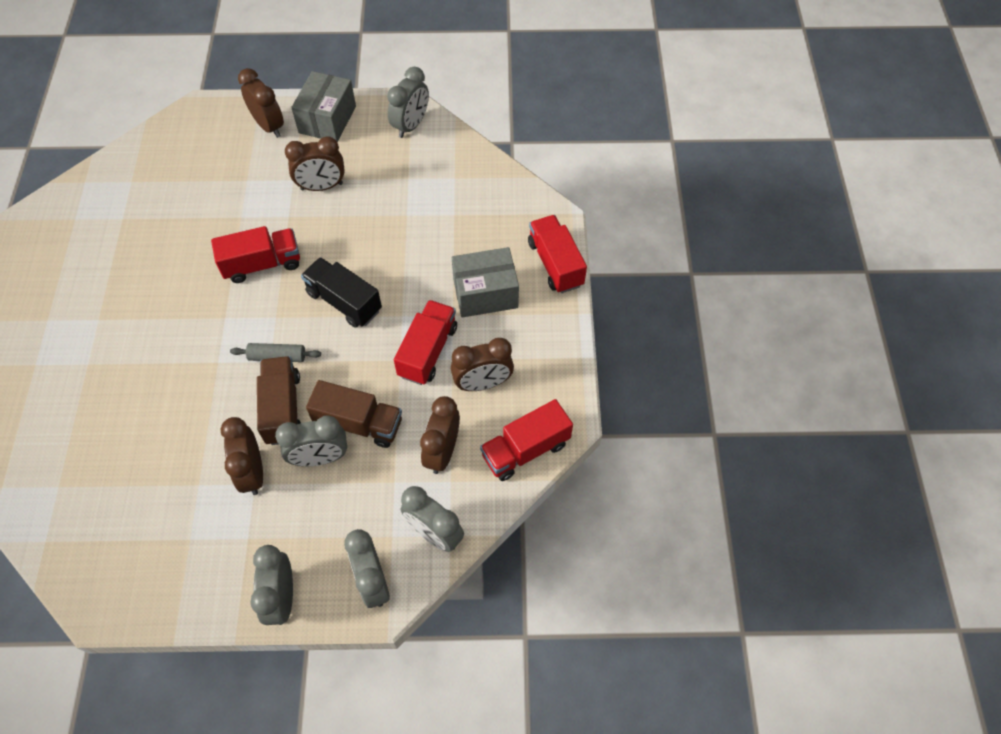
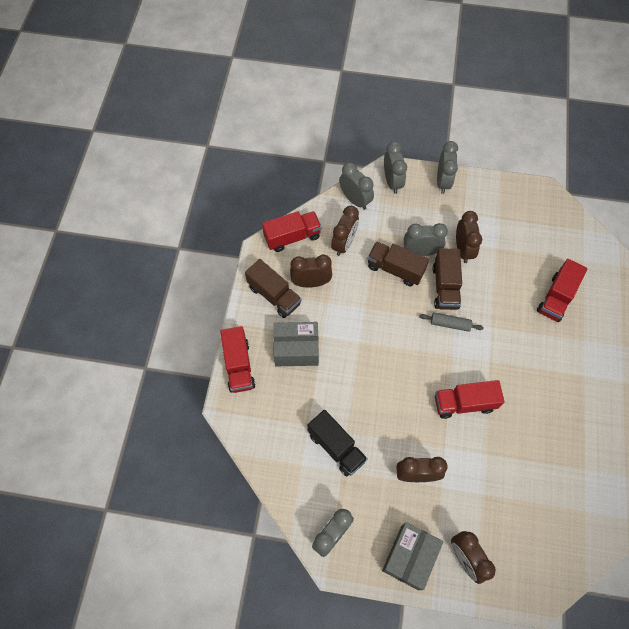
camera: 170 degrees left, 5 degrees up
(344, 302) = (401, 359): black truck -> black truck (336, 447)
(428, 351) = (344, 311): red truck -> red truck (556, 298)
(532, 357) = (274, 295): none -> brown truck

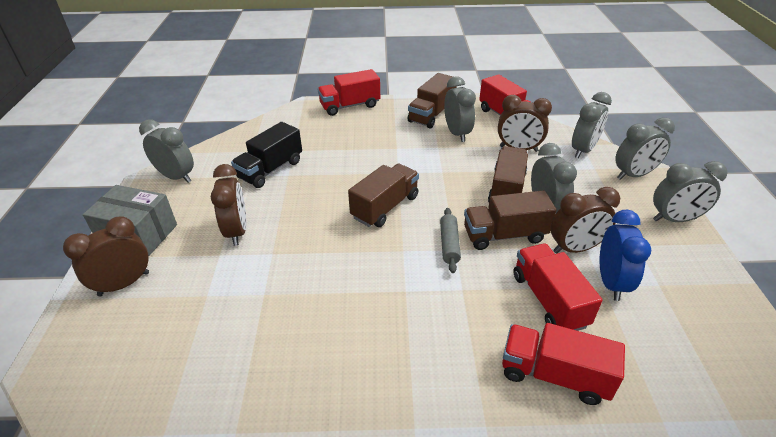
camera: 80 degrees right, 25 degrees down
(296, 349) = (376, 134): grey box -> none
(311, 282) = (457, 133): brown clock -> grey clock
(403, 359) = (385, 207): none -> brown truck
(464, 403) = (335, 267): red truck -> red truck (549, 300)
(494, 242) = (611, 282): none -> blue clock

